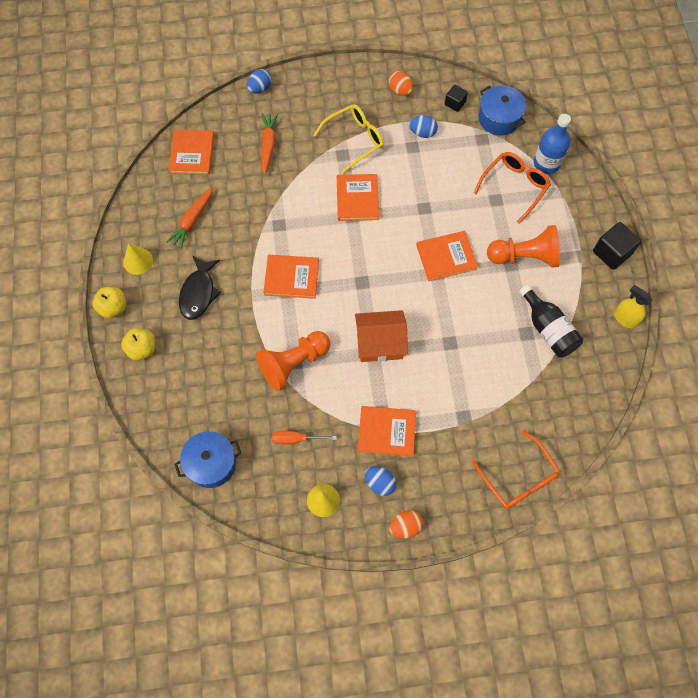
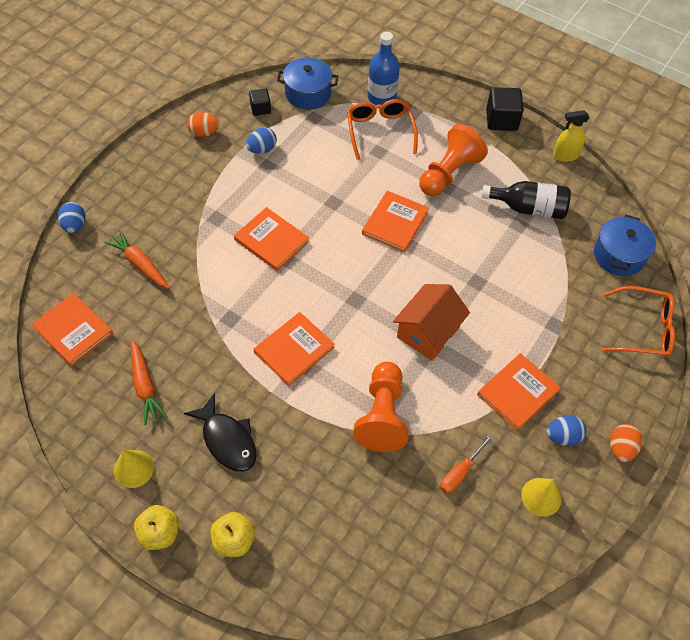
camera: 50 degrees left, 10 degrees down
(211, 463) = (419, 569): blue pot -> blue pot (619, 255)
(354, 140) = (212, 199): yellow glasses -> none

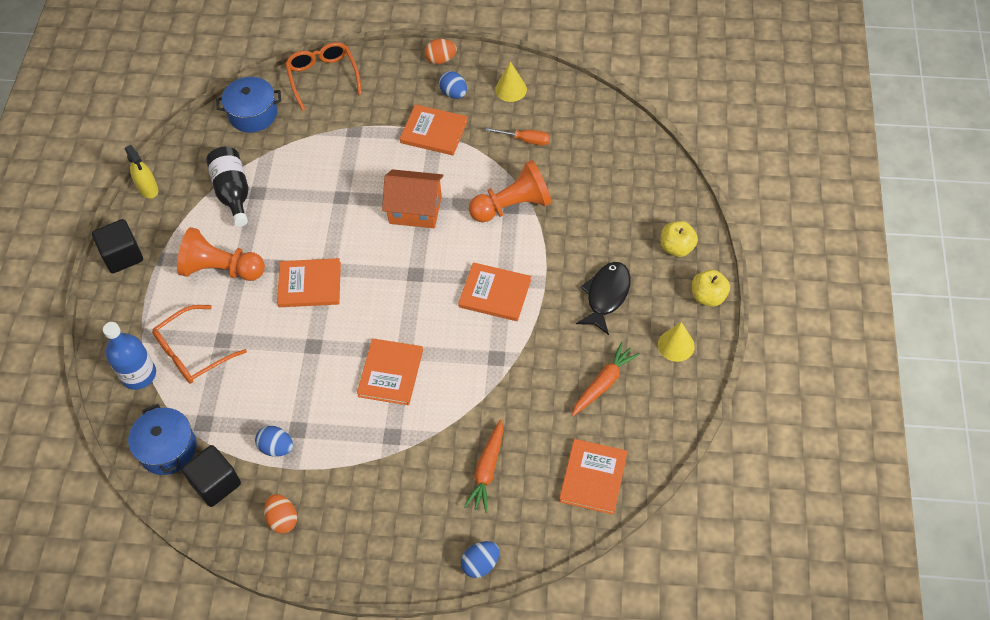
camera: 115 degrees left, 0 degrees up
(260, 108) = (216, 483): black cube -> black cube, size x1.67

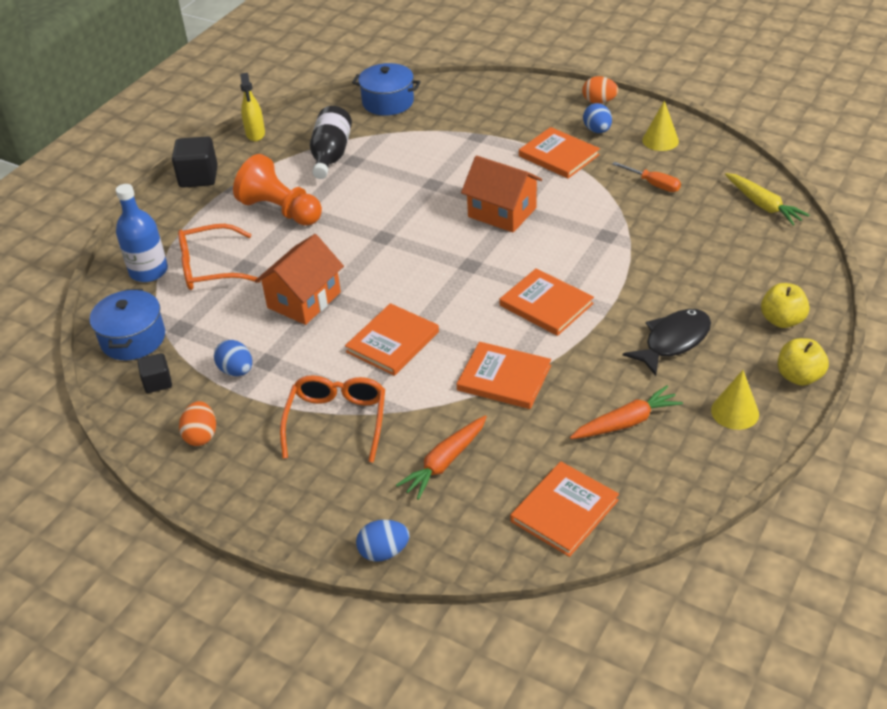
camera: 25 degrees right, 15 degrees down
(216, 483) = (157, 382): black cube -> black cube, size x0.60
(294, 357) = (304, 300): none -> orange house
(309, 284) = (357, 245): orange book -> orange book (504, 378)
(323, 77) = (472, 90): orange glasses -> orange glasses (337, 421)
(512, 206) = (608, 235): orange pawn -> none
(619, 135) = (763, 205): none -> yellow carrot

